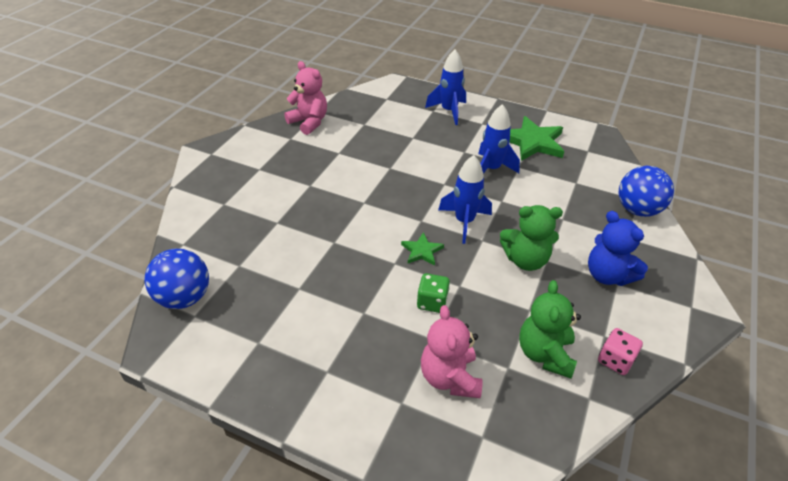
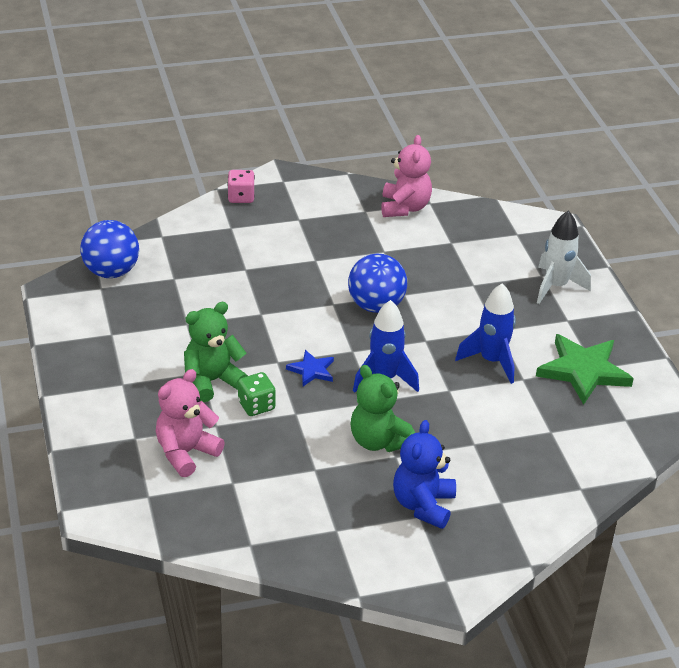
camera: 50 degrees right, 5 degrees down
(422, 251) = (311, 370): green star -> blue star
(449, 111) = (556, 286): blue rocket -> white rocket
(545, 354) = (271, 499): green teddy bear -> green teddy bear (212, 381)
(615, 360) = (312, 547): pink dice -> pink dice (241, 197)
(637, 210) = (561, 494): blue ball -> blue ball (376, 306)

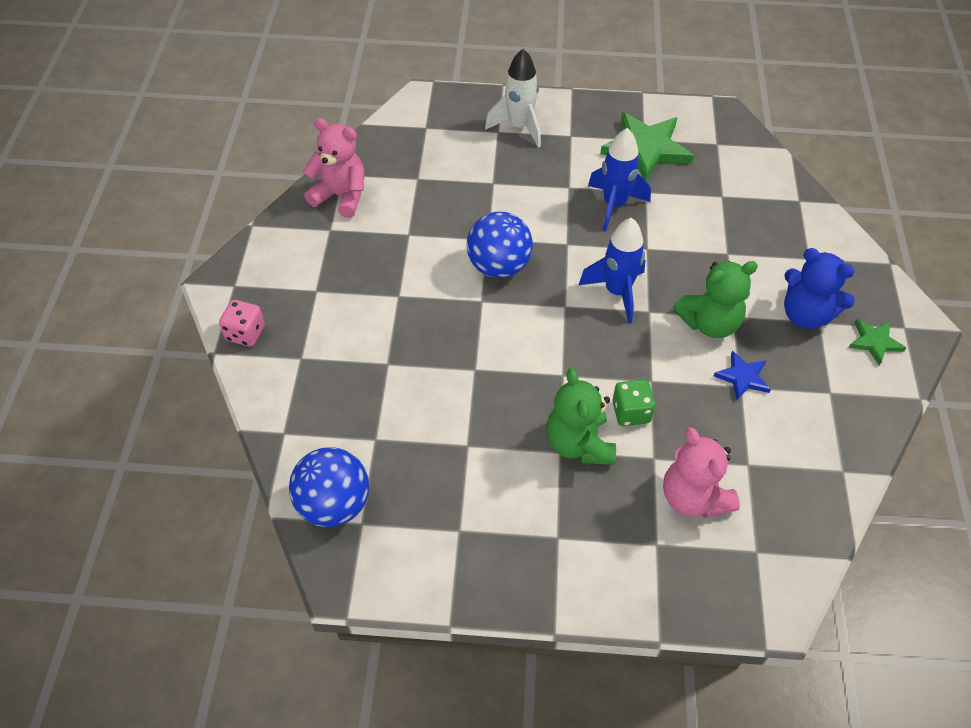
camera: 70 degrees left, 15 degrees up
(311, 370) = (586, 348): blue star -> blue star (742, 377)
(414, 558) = (874, 342): none -> green star

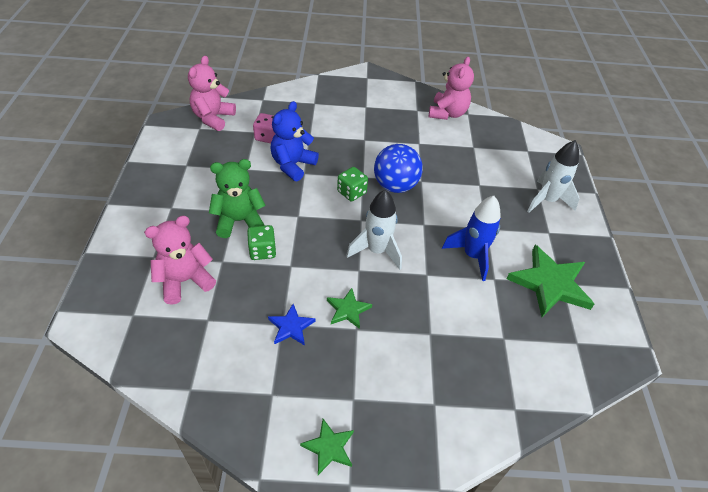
camera: 85 degrees right, 5 degrees down
(245, 333) = (332, 83): pink dice -> pink dice (267, 137)
(334, 504) = (213, 118): blue ball -> pink teddy bear
(514, 314) = (351, 192): none -> green dice
(617, 292) = (376, 251): blue rocket -> white rocket
(709, 323) = (348, 310): green teddy bear -> green star
(805, 315) = (361, 388): blue teddy bear -> blue teddy bear (293, 165)

